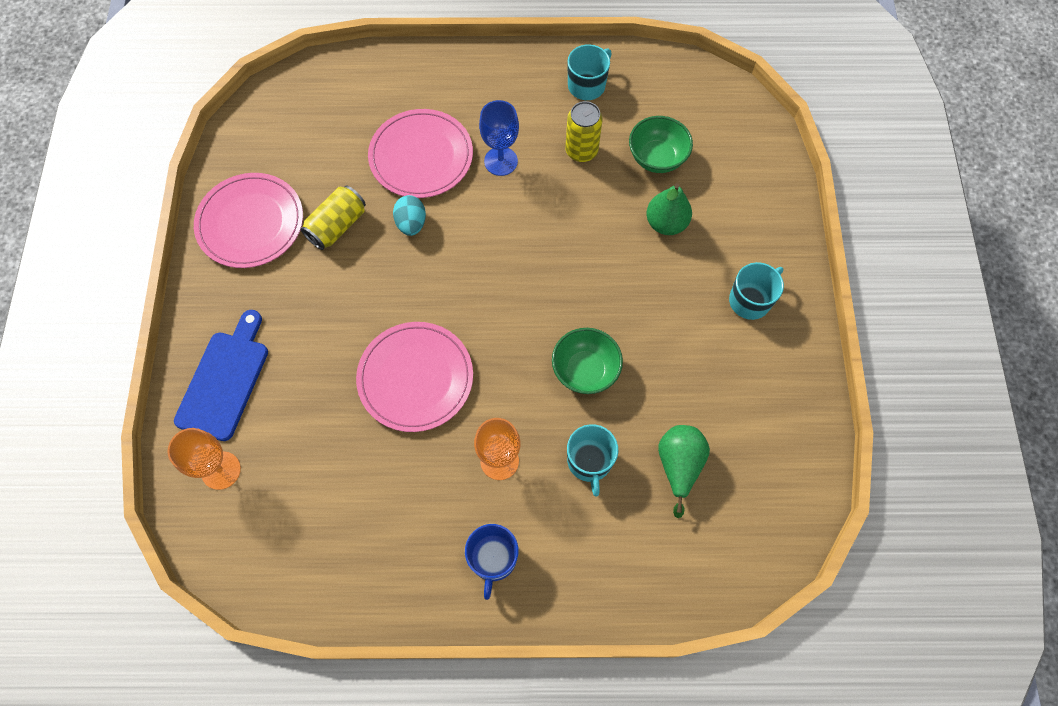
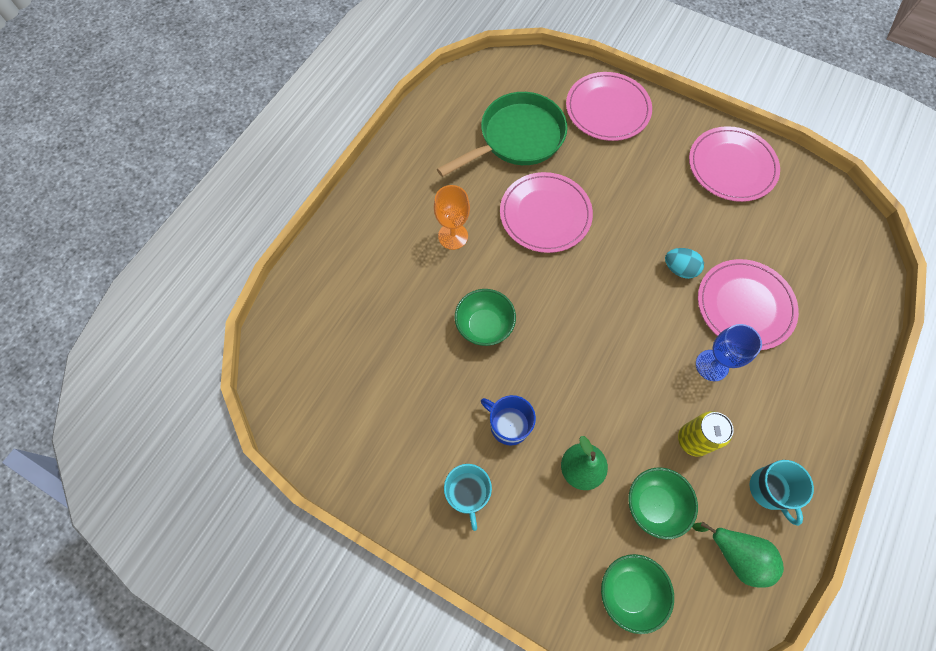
camera: 120 degrees right, 0 degrees up
(221, 470) = (545, 87): orange goblet -> none
(225, 380) = (607, 109): blue cutting board -> pink plate
(322, 462) = (517, 138): none -> green pan
(337, 226) = (702, 219): yellow can -> none
(493, 559) = (392, 201): blue mug -> blue mug (508, 425)
(589, 461) = (415, 291): turquoise mug -> none
(678, 465) = (373, 348): green pear -> green pear (737, 555)
(735, 149) = (629, 591): none -> green bowl

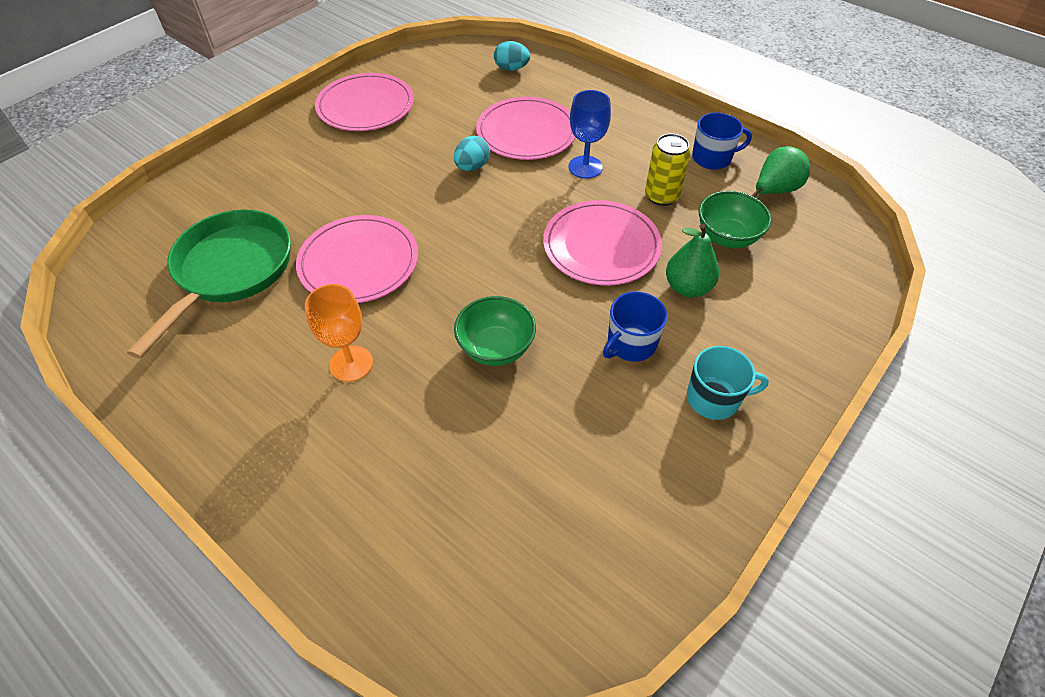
camera: 80 degrees left, 15 degrees down
(517, 138) = (230, 271): green pan -> green pan turned 45 degrees clockwise
(607, 109) = (237, 181): pink plate -> pink plate (601, 246)
(629, 591) = (815, 272): green bowl -> none
(770, 490) = (712, 158): turquoise mug -> blue mug
(843, 274) = (511, 69): none -> turquoise egg

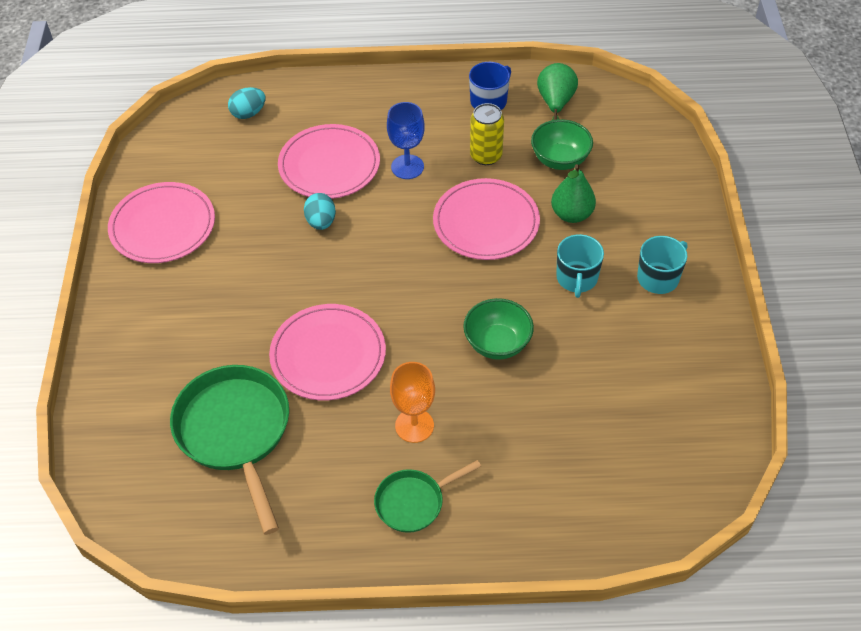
camera: 40 degrees left, 0 degrees up
(273, 425) = (413, 502): none -> green pan
(630, 344) = (577, 278): blue mug -> turquoise mug

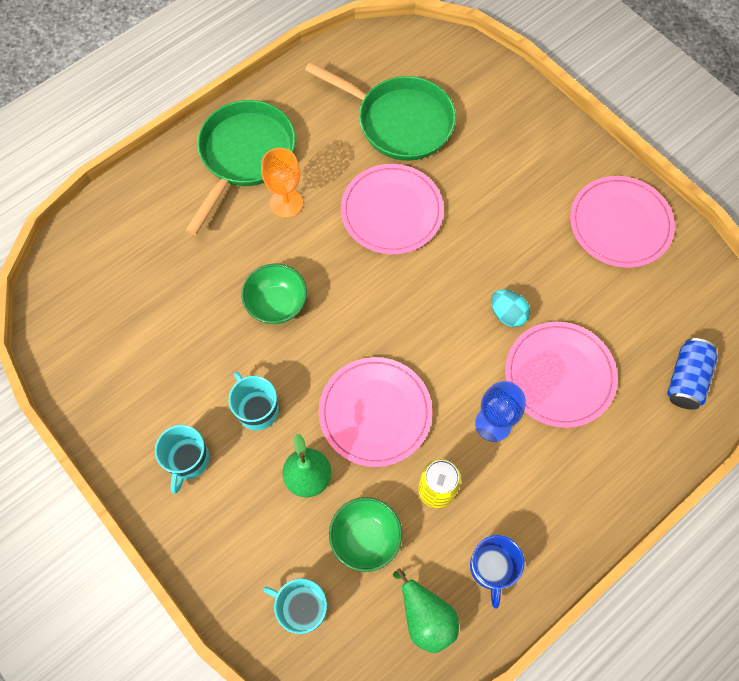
camera: 140 degrees right, 15 degrees up
(248, 113) = (686, 379): turquoise egg -> blue can
(413, 502) = (245, 156): green pan -> green pan, size x1.82
(635, 150) = (302, 608): none -> turquoise mug

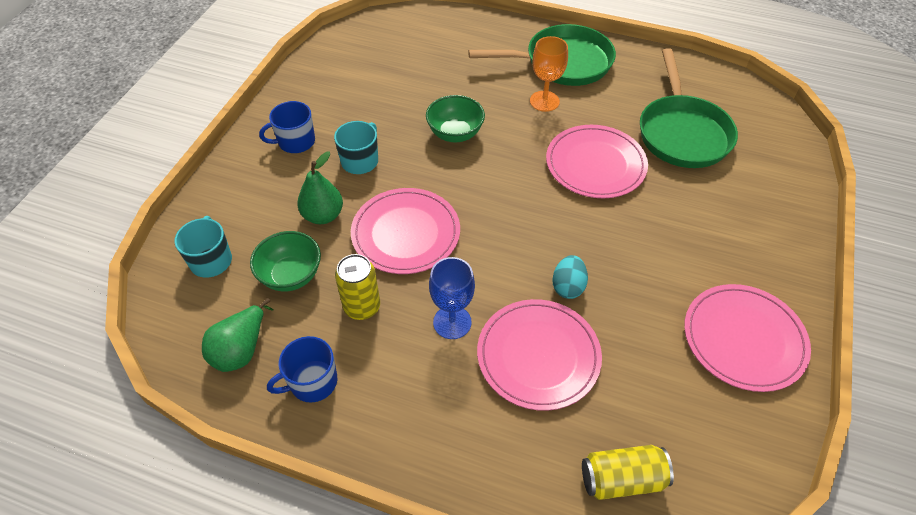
camera: 60 degrees right, 15 degrees down
(188, 460) = (295, 142): turquoise mug -> blue mug
(686, 379) = (622, 479): blue can -> yellow can

